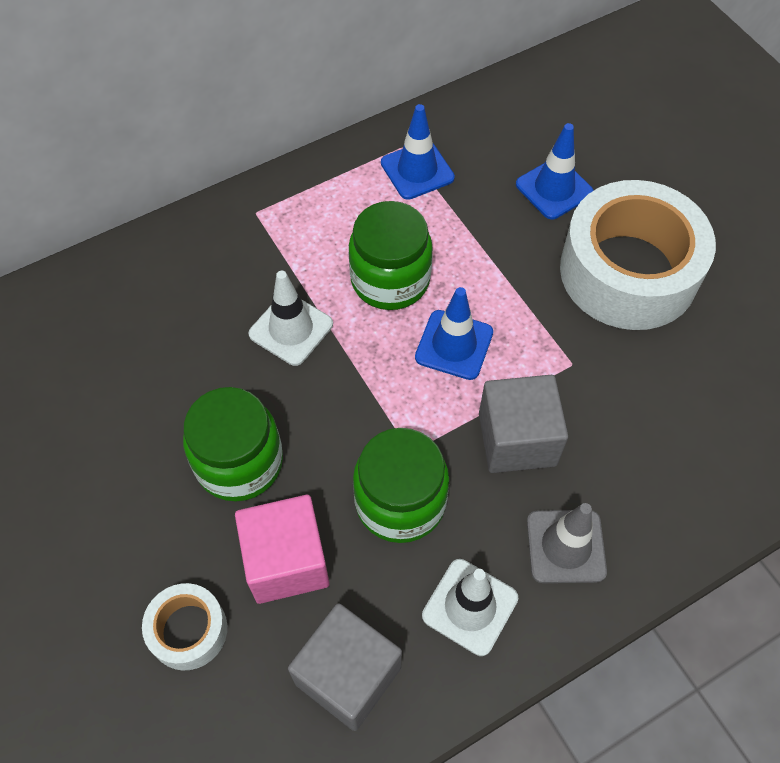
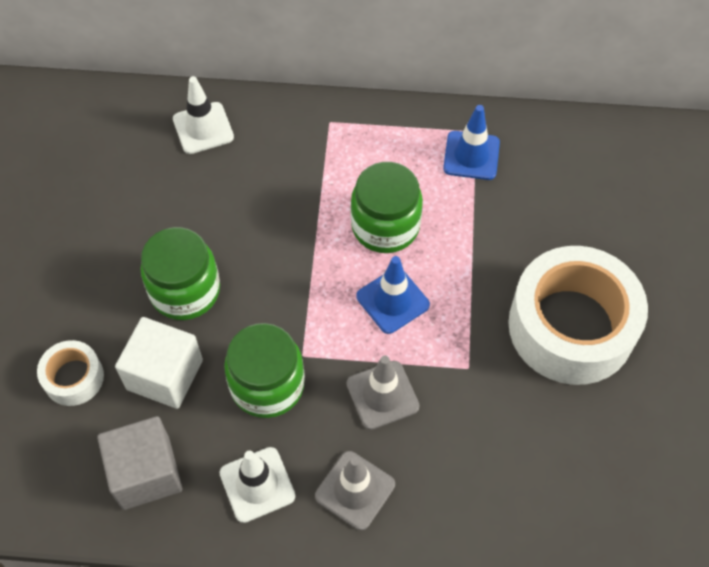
camera: 35 degrees right, 0 degrees up
(286, 561) = (165, 375): pink cube -> white cube
(291, 329) = (288, 220): white traffic cone -> white traffic cone (203, 128)
(517, 439) = (382, 395): grey cube -> grey traffic cone
(554, 189) = (566, 229): blue traffic cone -> none

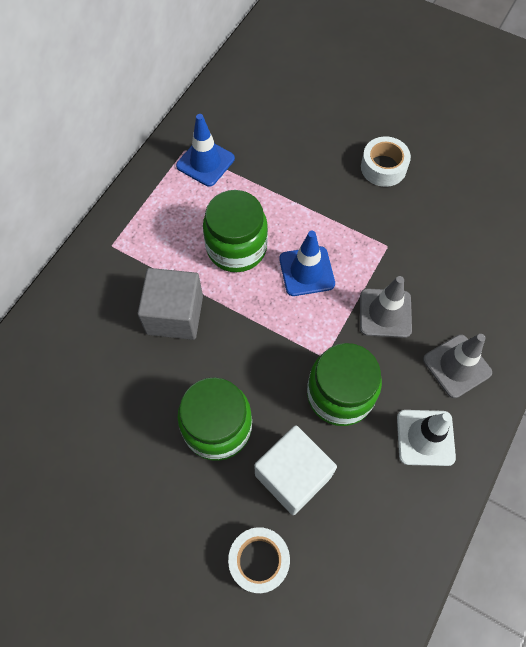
camera: 65 degrees left, 5 degrees up
(146, 473) = (380, 526): grey cube -> grey cube (175, 315)
(203, 128) = (54, 348): white traffic cone -> none
(571, 326) = (383, 167): white tape -> white tape, size x0.46

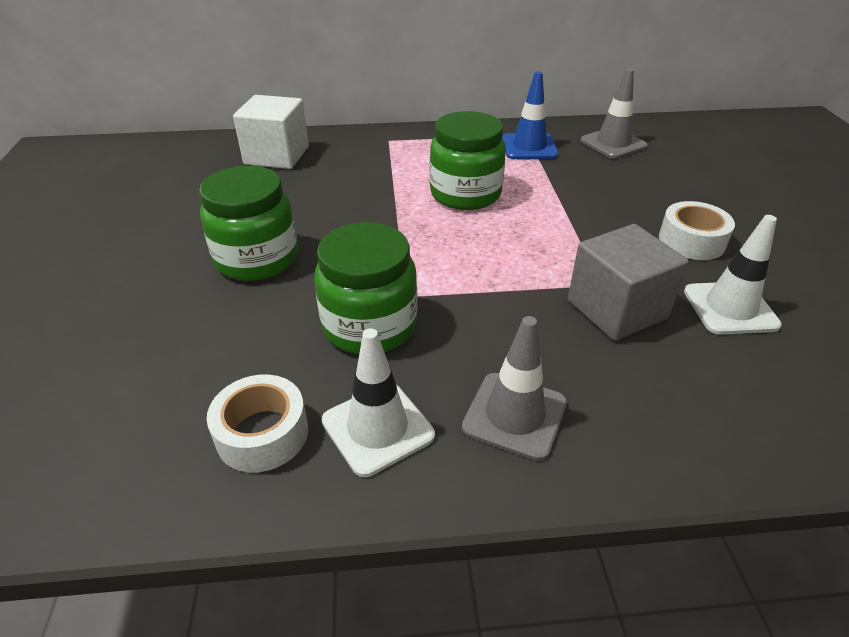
camera: 55 degrees right, 25 degrees down
(175, 315) = (356, 191): grey cube -> grey cube (616, 309)
(259, 561) = (113, 349): white tape -> white tape (262, 433)
(293, 476) = (236, 331): white cube -> white cube (277, 155)
(306, 271) = (494, 242): blue traffic cone -> none
(385, 313) = (513, 318): grey traffic cone -> grey traffic cone (613, 143)
(449, 203) = (730, 308): none -> white traffic cone

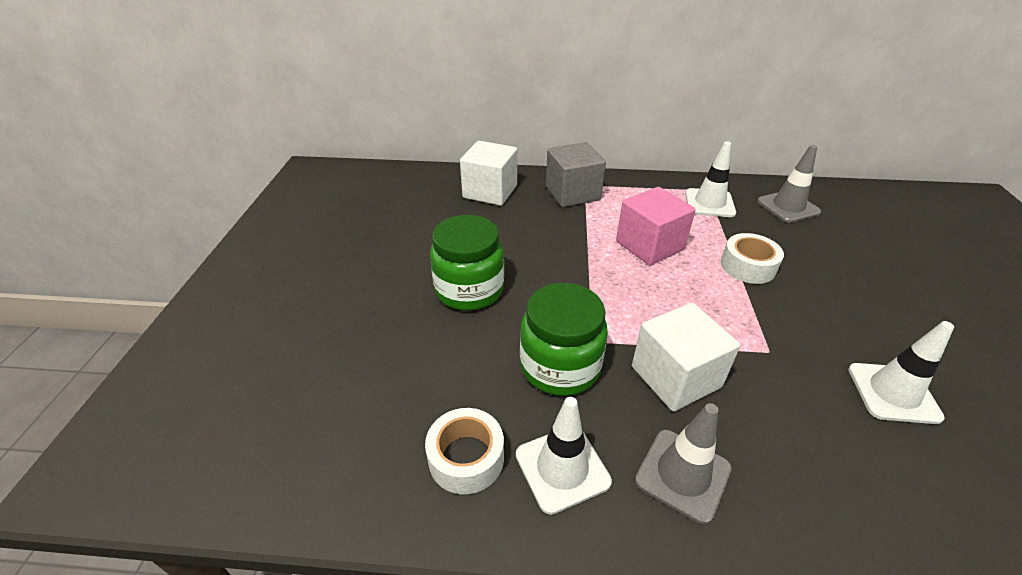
camera: 10 degrees right, 0 degrees up
(465, 194) = (649, 245): green jar -> pink cube
(501, 320) = (675, 377): none -> white cube
(529, 147) = (709, 203): blue traffic cone -> white traffic cone
(616, 309) = (782, 380): grey cube -> grey cube (572, 193)
(691, 241) = (858, 317): white tape -> white tape (748, 266)

